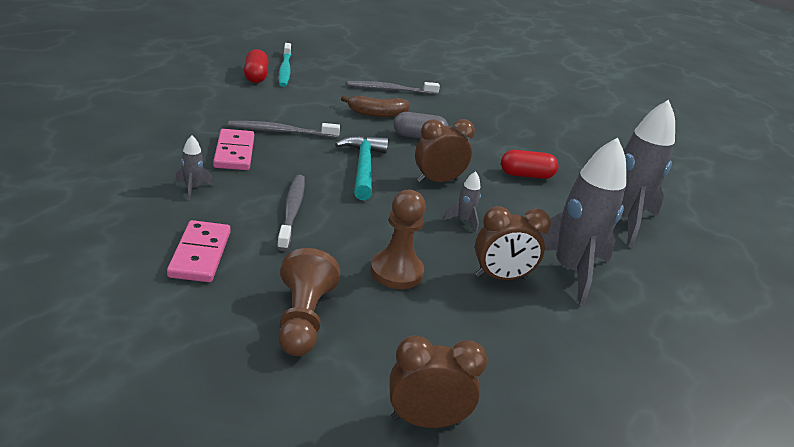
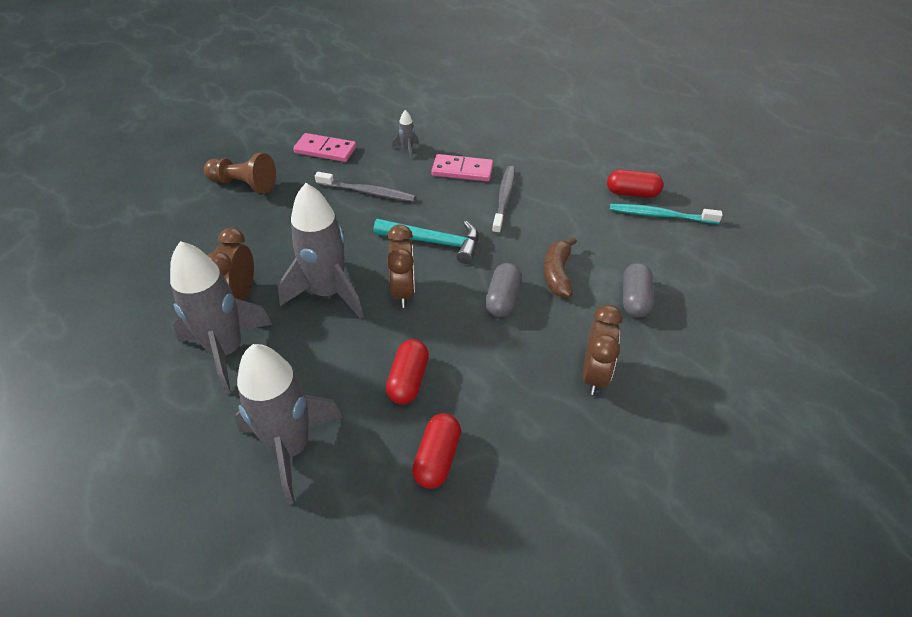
camera: 110 degrees right, 15 degrees up
(390, 90) = (634, 299): grey toothbrush -> grey capsule
(396, 272) = (272, 234): brown pawn -> none
(425, 420) = (134, 220): brown clock -> brown clock (594, 375)
(463, 221) = (328, 293): grey rocket -> grey rocket, size x2.42
(576, 163) = (437, 458): none -> red capsule

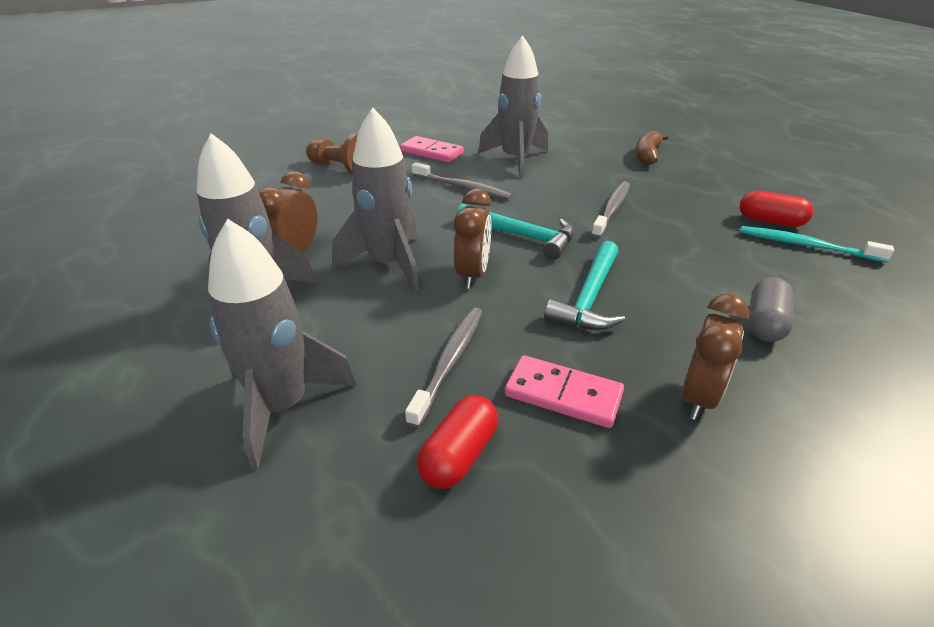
camera: 15 degrees right, 10 degrees down
(407, 149) = (515, 160): grey rocket -> grey rocket, size x2.42
(408, 380) = (450, 361): red capsule -> grey toothbrush
(462, 170) = (570, 181): pink domino -> pink domino (563, 394)
(502, 299) = (589, 298): grey capsule -> turquoise hammer
(557, 274) = (664, 283): brown banana -> brown banana (647, 155)

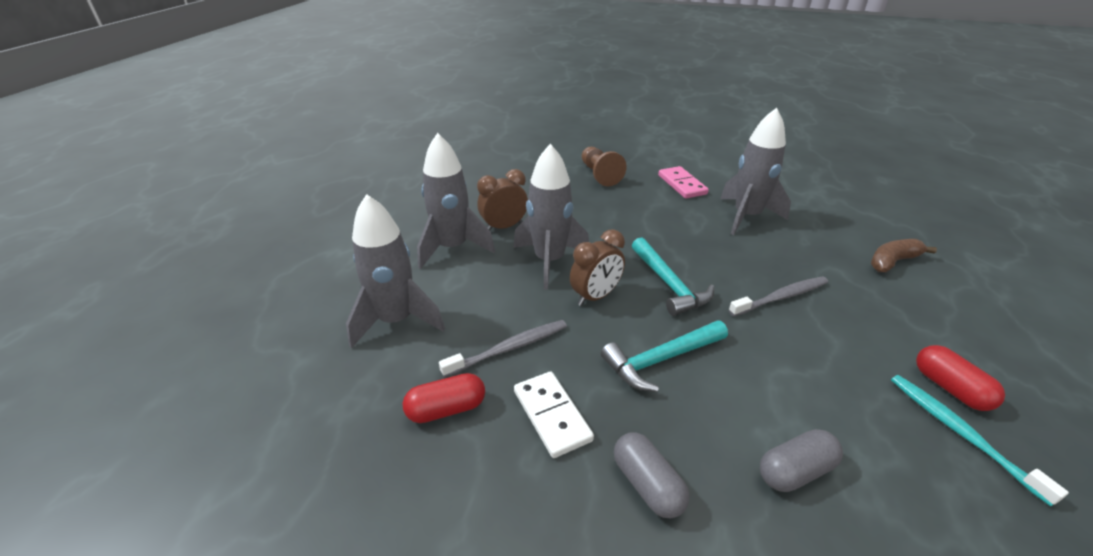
camera: 40 degrees right, 0 degrees up
(463, 187) = (671, 224): grey toothbrush -> none
(563, 394) = (552, 415): pink domino -> white domino
(698, 397) = (647, 484): brown clock -> grey capsule

